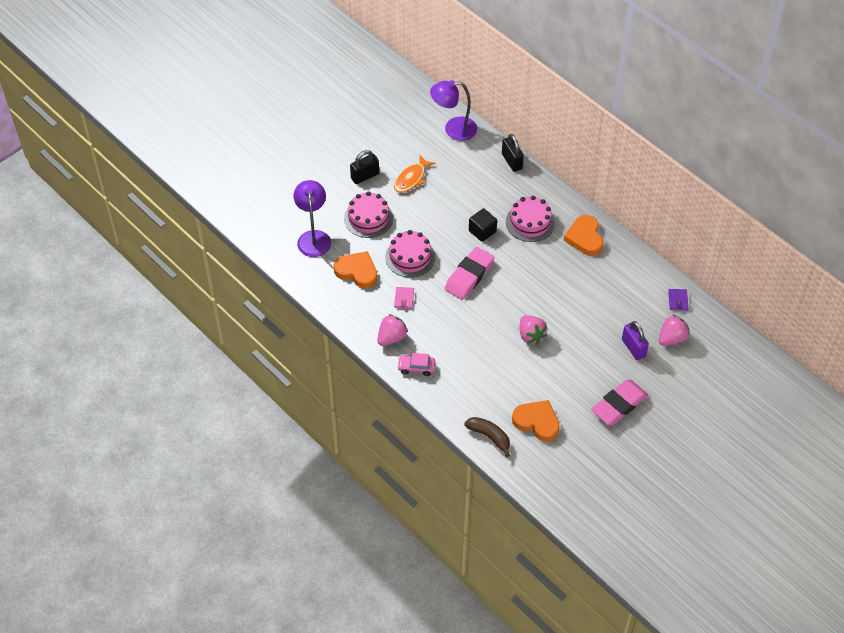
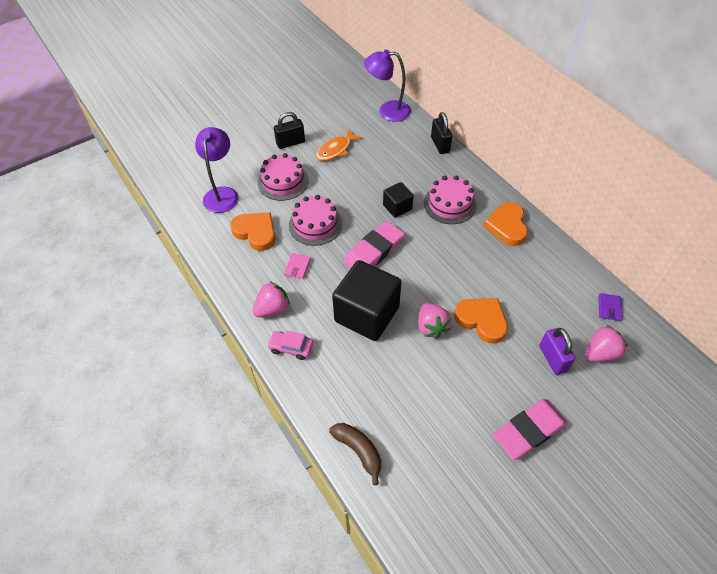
camera: 10 degrees right, 0 degrees up
(474, 332) = (367, 314): none -> black cube
(537, 422) = (422, 439): orange heart -> orange heart (482, 320)

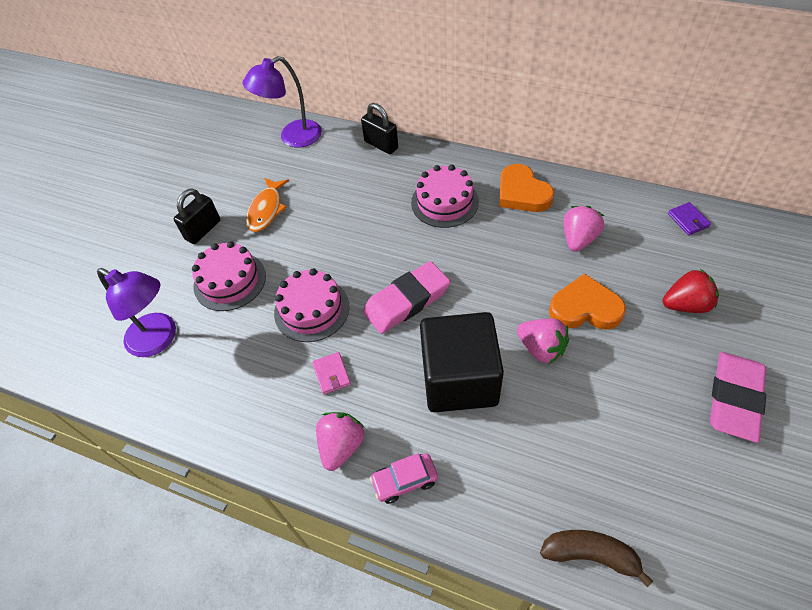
camera: 30 degrees left, 0 degrees up
(222, 194) = (159, 339): purple lamp -> purple lamp turned 150 degrees clockwise
(256, 232) = (243, 362): orange heart -> none
(374, 251) = (407, 301): pink eraser -> pink eraser turned 45 degrees clockwise
(397, 207) = (391, 236): black cube -> none
(552, 358) = (685, 305): purple padlock -> red strawberry
(600, 353) = (721, 270): pink strawberry -> pink strawberry (578, 239)

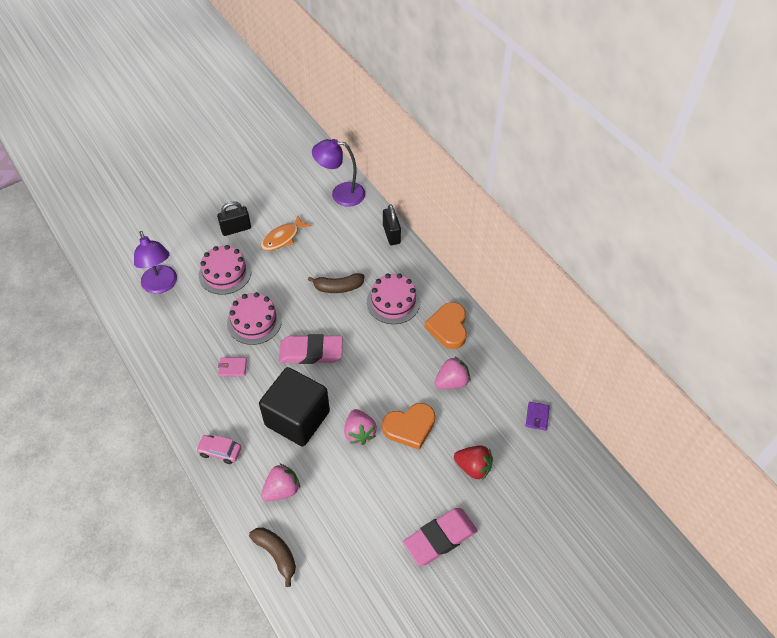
camera: 30 degrees right, 0 degrees up
(331, 374) = (232, 368): pink wallet -> pink wallet turned 75 degrees clockwise
(341, 446) = (204, 411): pink strawberry -> pink strawberry (282, 490)
(374, 221) = (338, 287): none -> brown banana
(585, 308) = (410, 427): orange heart -> orange heart turned 120 degrees clockwise

